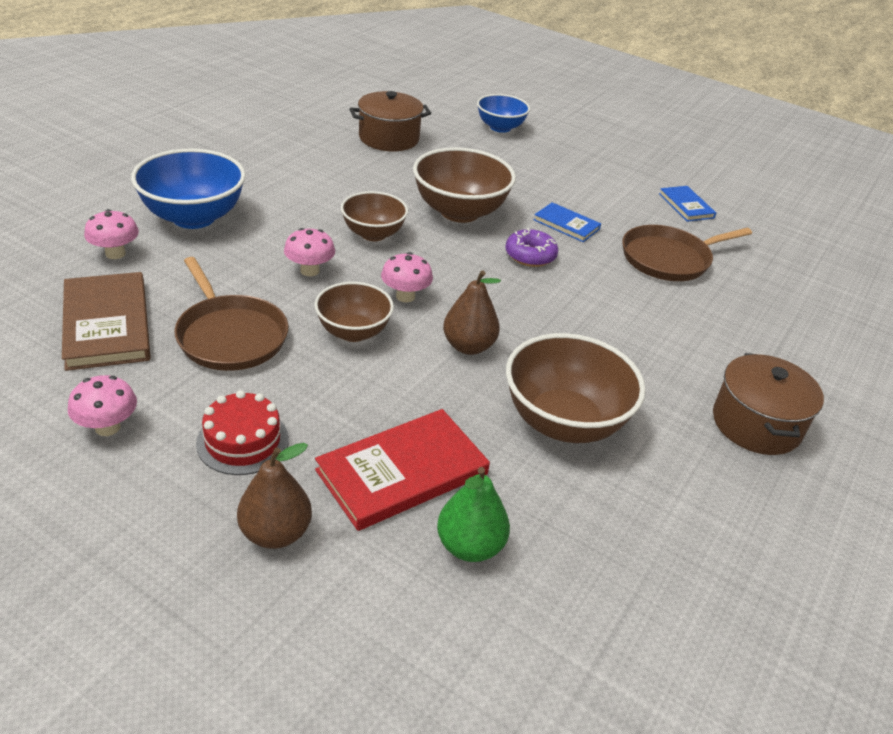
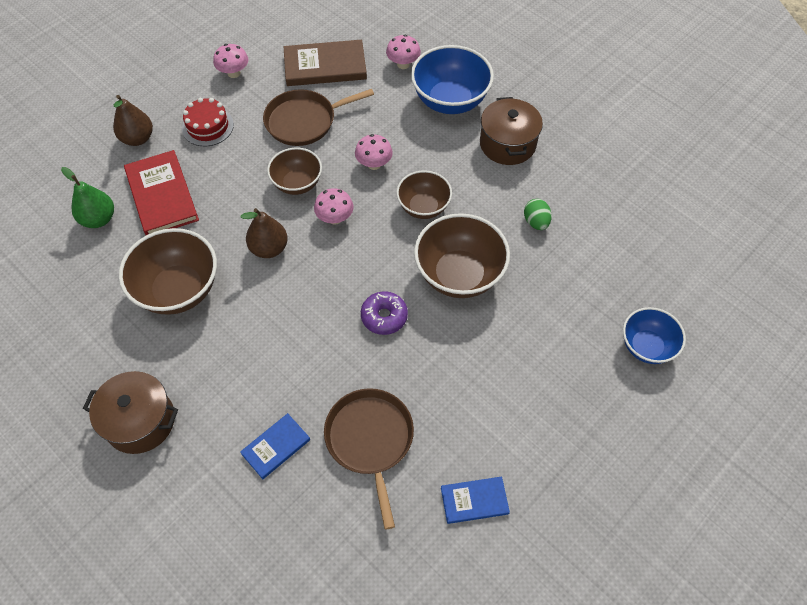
camera: 105 degrees right, 20 degrees up
(378, 169) = (536, 222): none -> green egg
(389, 138) = (602, 237): brown pot -> brown pot (507, 144)
(566, 224) = (436, 361): blue book -> blue book (276, 447)

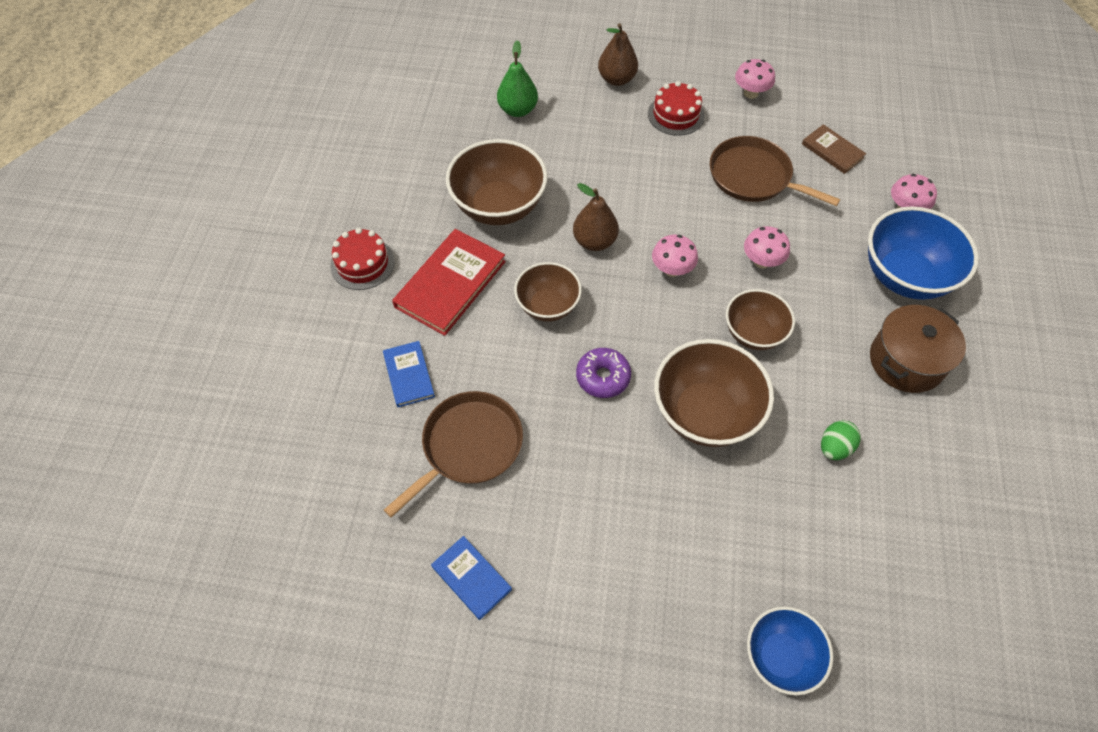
camera: 55 degrees right, 0 degrees up
(140, 421) = (362, 263): brown pot -> red cake
(162, 195) = (577, 133): red book -> red book (450, 284)
(276, 447) = (408, 375): blue book -> blue book turned 60 degrees clockwise
(297, 183) = (681, 217): brown bowl -> brown bowl (547, 306)
(325, 66) = (832, 151): brown book -> brown book, size x0.57

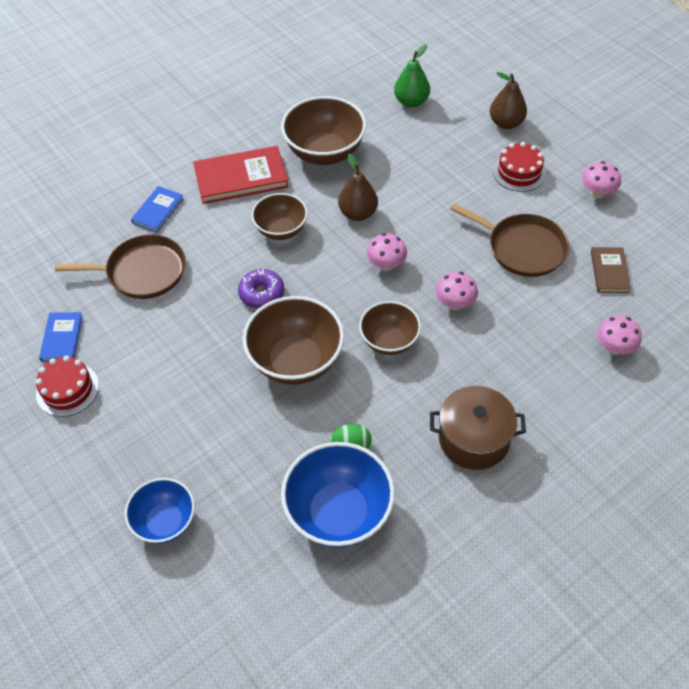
camera: 45 degrees right, 5 degrees down
(362, 263) = (207, 132): red cake -> red cake (67, 389)
(753, 177) = (522, 248): brown pan -> brown pan turned 135 degrees clockwise
(905, 276) = (549, 389): blue bowl -> blue bowl (338, 513)

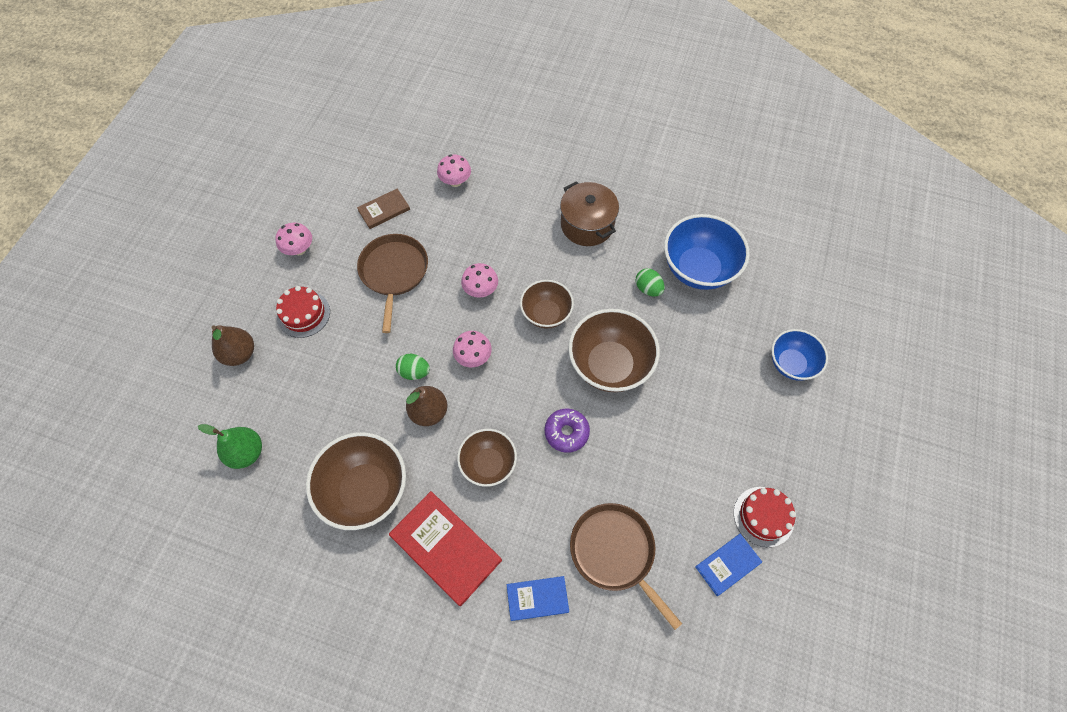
camera: 125 degrees left, 10 degrees up
(403, 220) = (414, 372): none -> green egg

